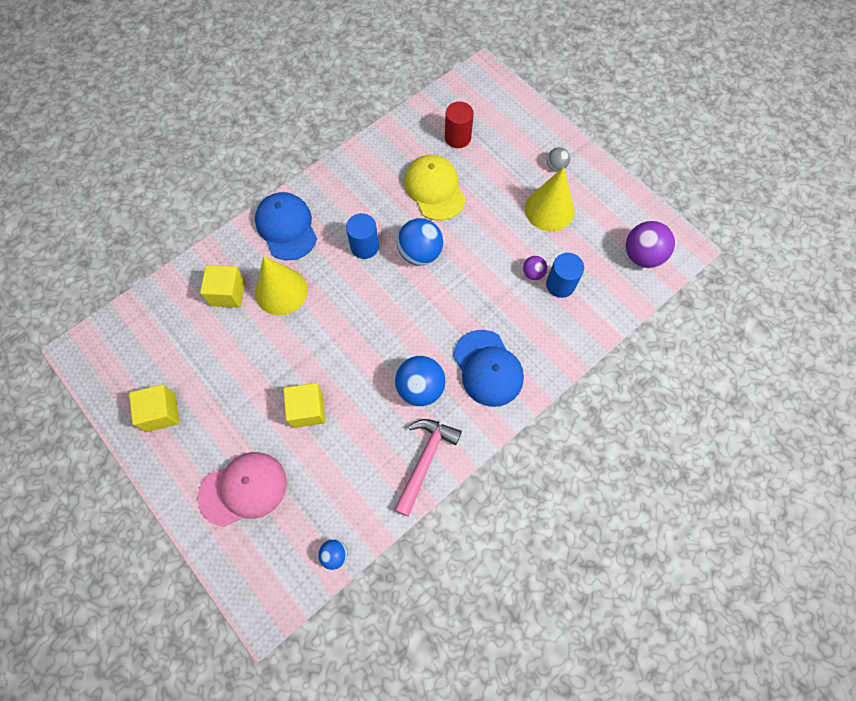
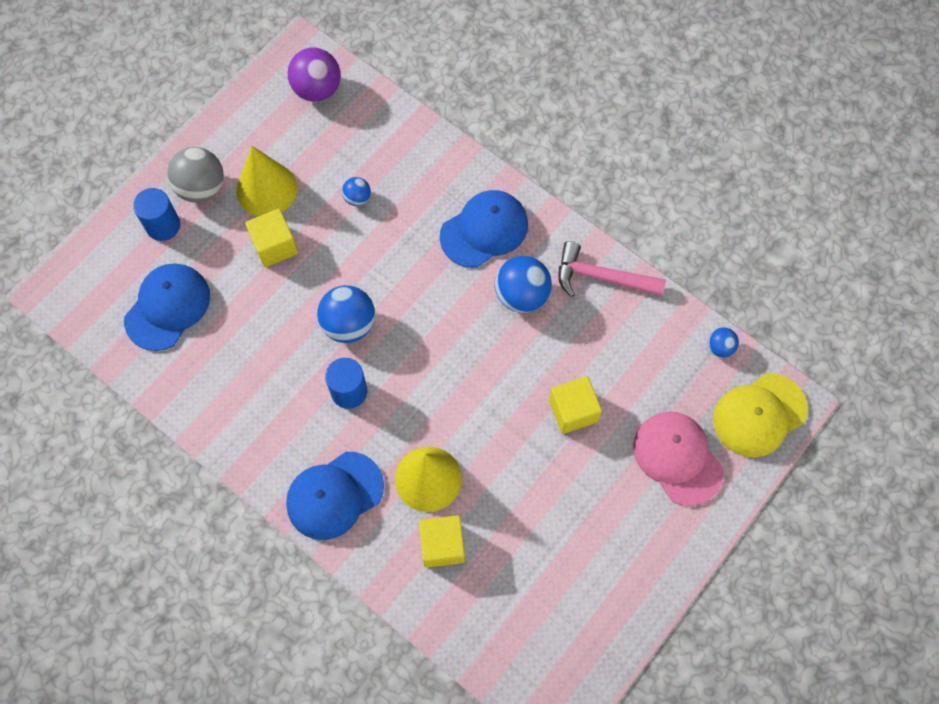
camera: 100 degrees left, 0 degrees up
(161, 412) = (613, 580): yellow cube -> yellow cube (274, 246)
(434, 189) = (252, 323): yellow cap -> yellow cap (759, 415)
(457, 137) = (167, 307): red cylinder -> blue cap
(532, 273) = (357, 198): purple ball -> blue ball
(556, 166) = (201, 188): grey ball -> grey ball, size x1.90
(560, 284) = (367, 168): blue cylinder -> blue cylinder (163, 225)

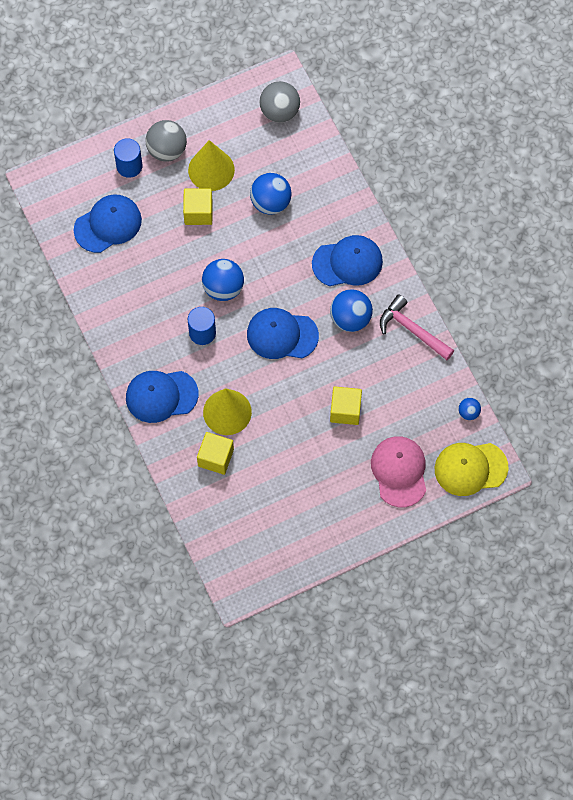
camera: 25 degrees right, 0 degrees up
(317, 89) = (279, 111): purple ball -> grey ball
(357, 198) = (270, 202): blue ball -> blue ball, size x1.90
(449, 351) = (282, 335): none -> blue cap

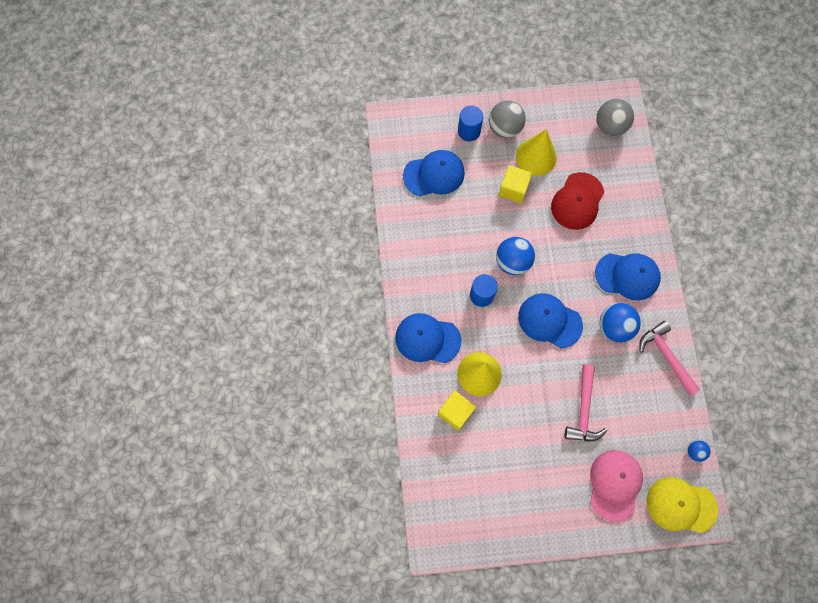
camera: 20 degrees right, 5 degrees up
(270, 202) = (577, 201): blue ball -> red cap
(345, 410) = (583, 409): yellow cube -> pink hammer

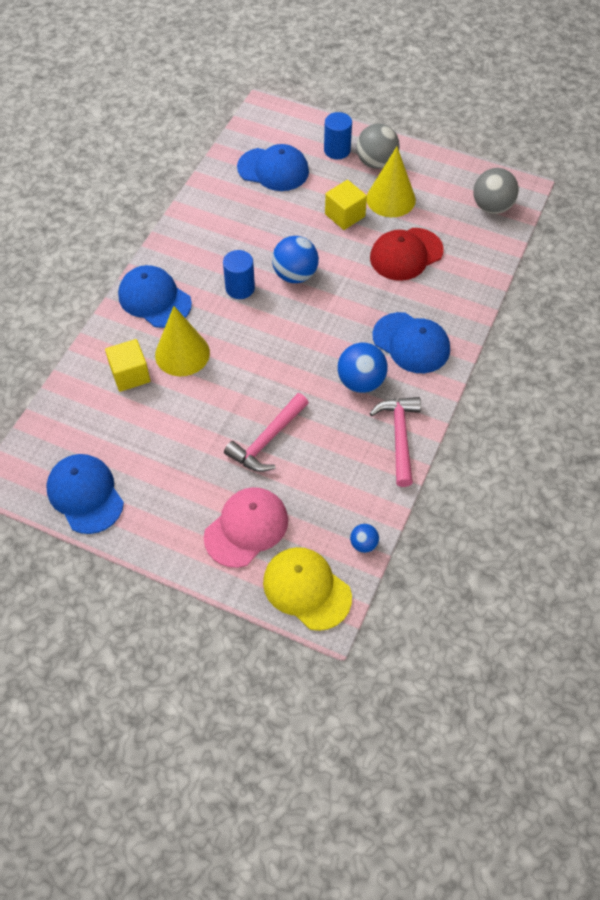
camera: 30 degrees right, 15 degrees down
(549, 321) = (294, 343): blue cap -> blue cap (85, 494)

